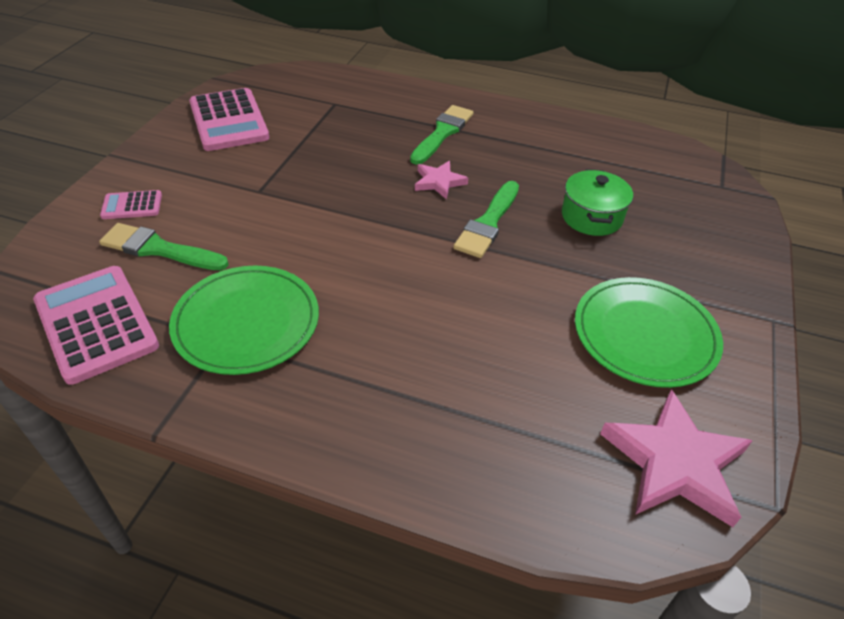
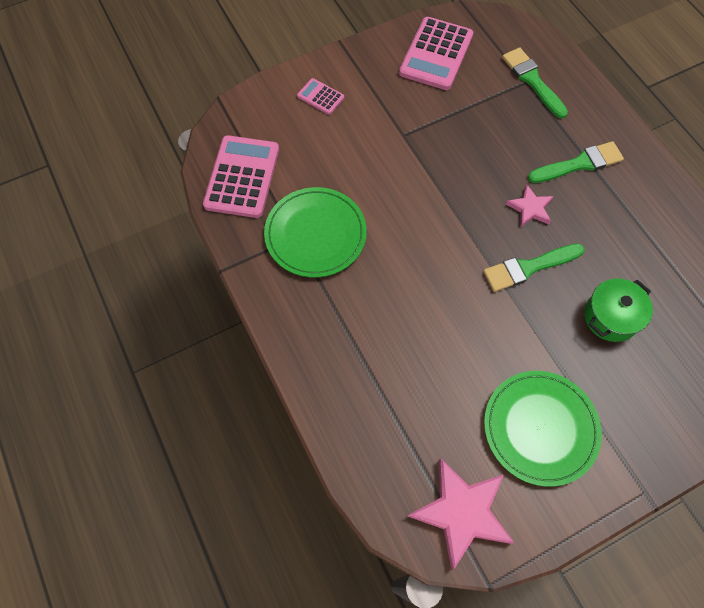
camera: 45 degrees right, 20 degrees up
(159, 249) = (310, 144): green brush -> green brush (532, 80)

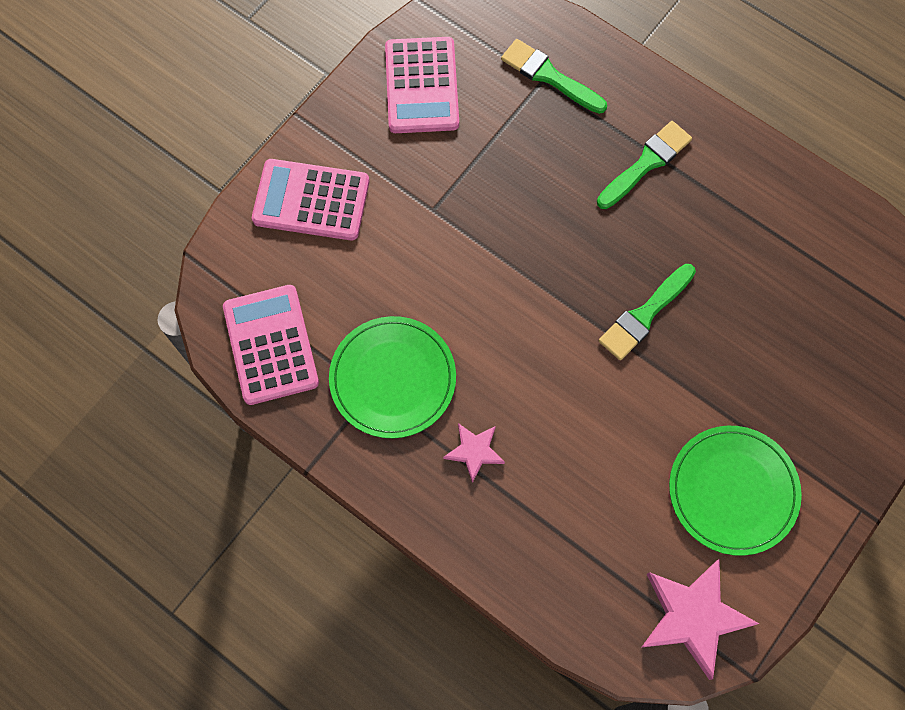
camera: 25 degrees left, 5 degrees up
(320, 97) = (311, 200): pink calculator -> pink calculator, size x2.01
(530, 208) = (616, 242): pink star -> pink star (474, 451)
(610, 317) = (753, 334): green pot -> none

